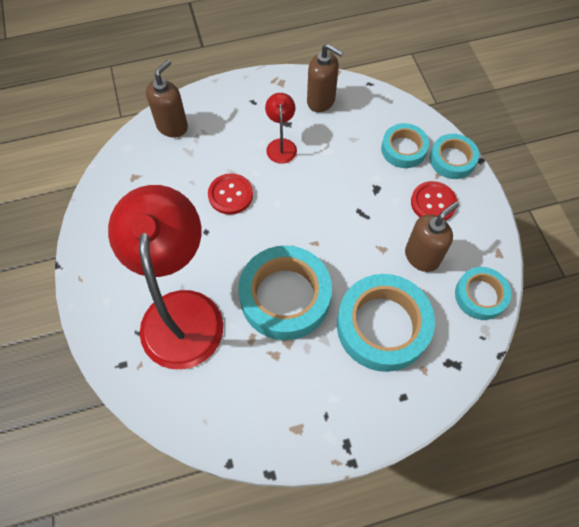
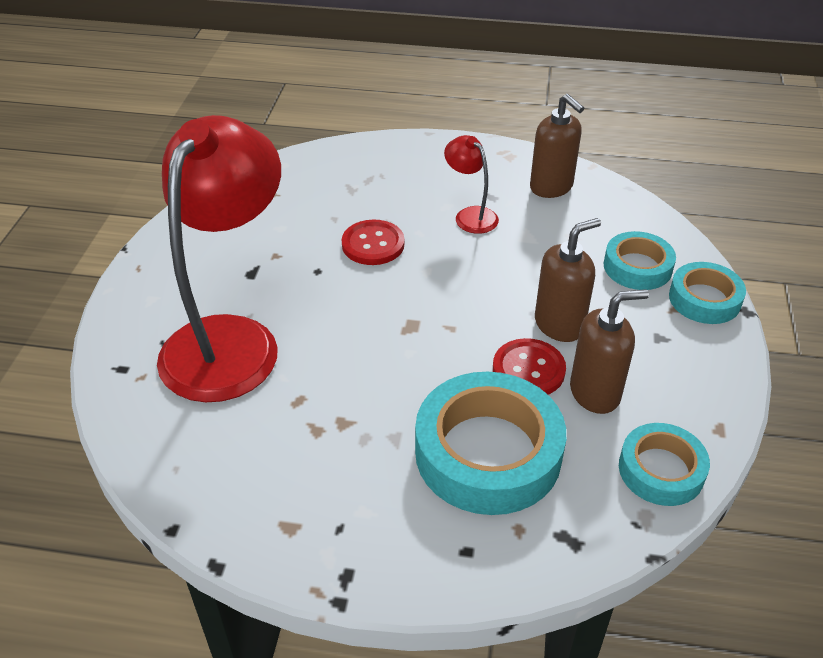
camera: 25 degrees right, 20 degrees down
(172, 126) = (347, 160): brown soap dispenser -> brown soap dispenser (559, 325)
(281, 145) = (470, 215): red lamp -> red lamp turned 60 degrees counterclockwise
(285, 297) = (372, 371): turquoise tape -> none
(433, 203) = (647, 337): red button -> red button (528, 370)

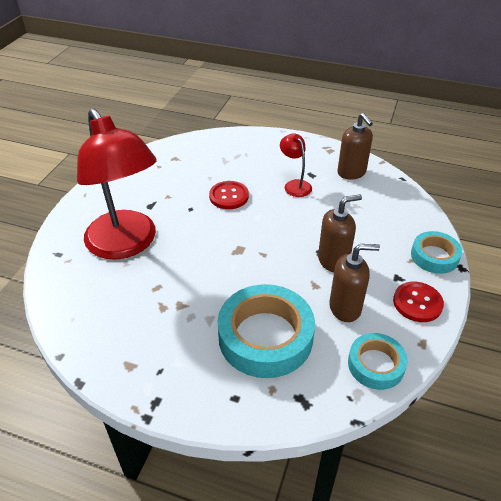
camera: 10 degrees right, 0 degrees up
(230, 339) = (126, 244): red lamp -> red lamp turned 120 degrees clockwise
(528, 370) = (305, 287): red button -> red button (417, 303)
(637, 267) = (394, 230): turquoise tape -> none

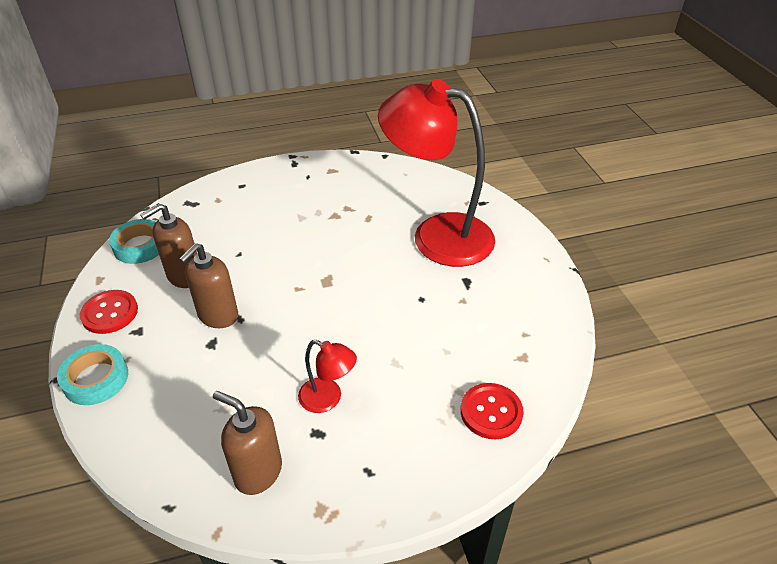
camera: 145 degrees right, 0 degrees up
(229, 196) = (395, 336): red button -> red button (491, 412)
(265, 337) = (245, 225): turquoise tape -> none

